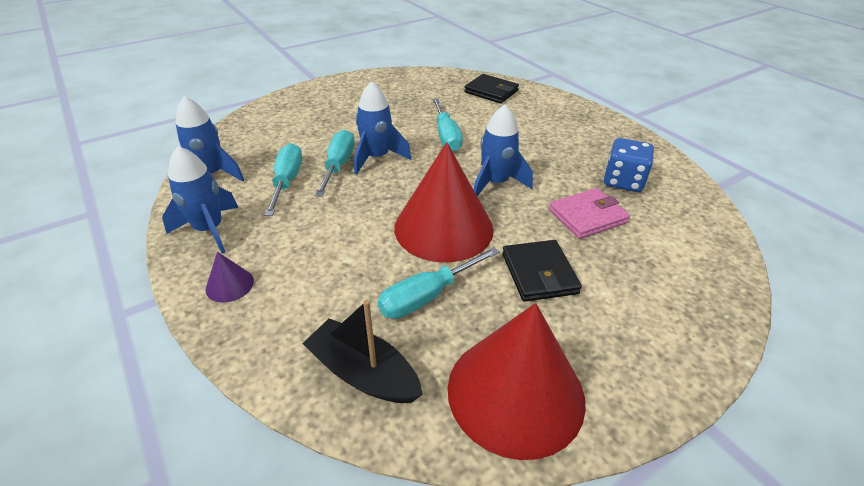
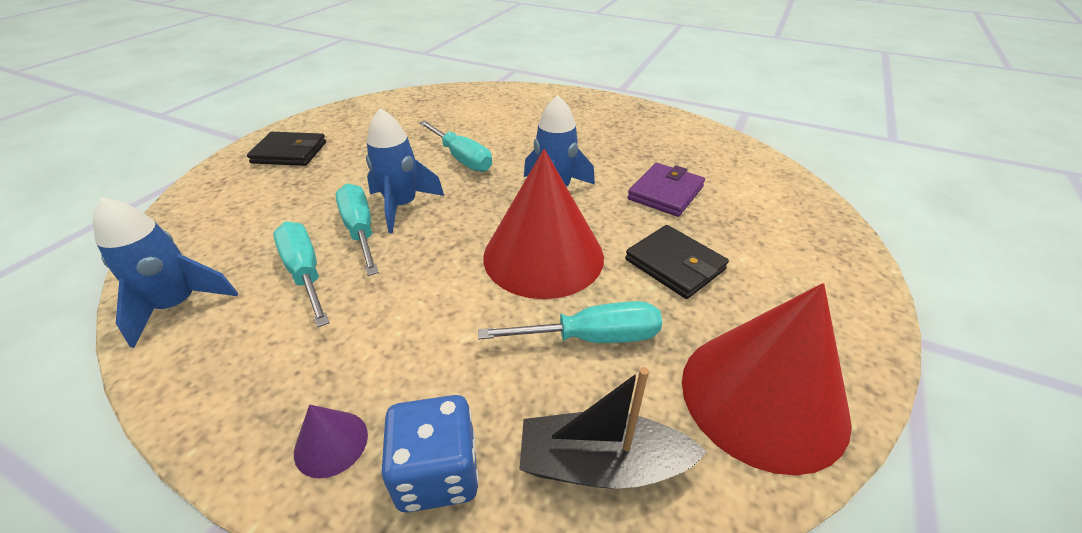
camera: 30 degrees left, 0 degrees up
(209, 230) = (236, 381): blue rocket -> none
(427, 296) = (592, 337): turquoise screwdriver -> turquoise screwdriver turned 120 degrees counterclockwise
(491, 91) = (470, 101): black wallet -> black wallet (289, 153)
(587, 216) = (665, 193): pink wallet -> purple wallet
(623, 181) = (665, 151): blue dice -> blue dice (438, 472)

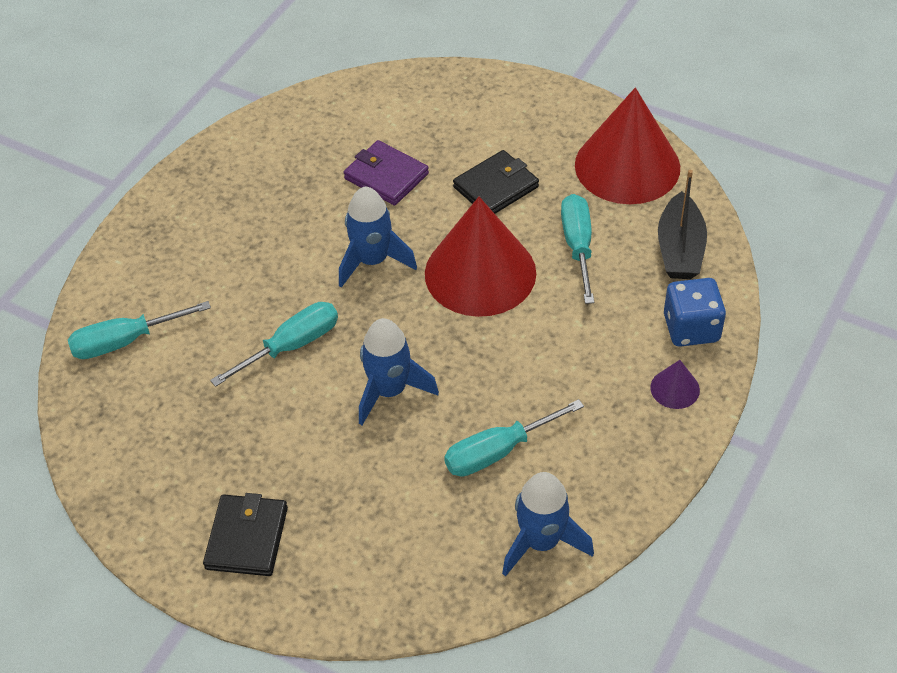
camera: 85 degrees left, 10 degrees up
(360, 230) = (432, 420): turquoise screwdriver -> turquoise screwdriver (125, 341)

